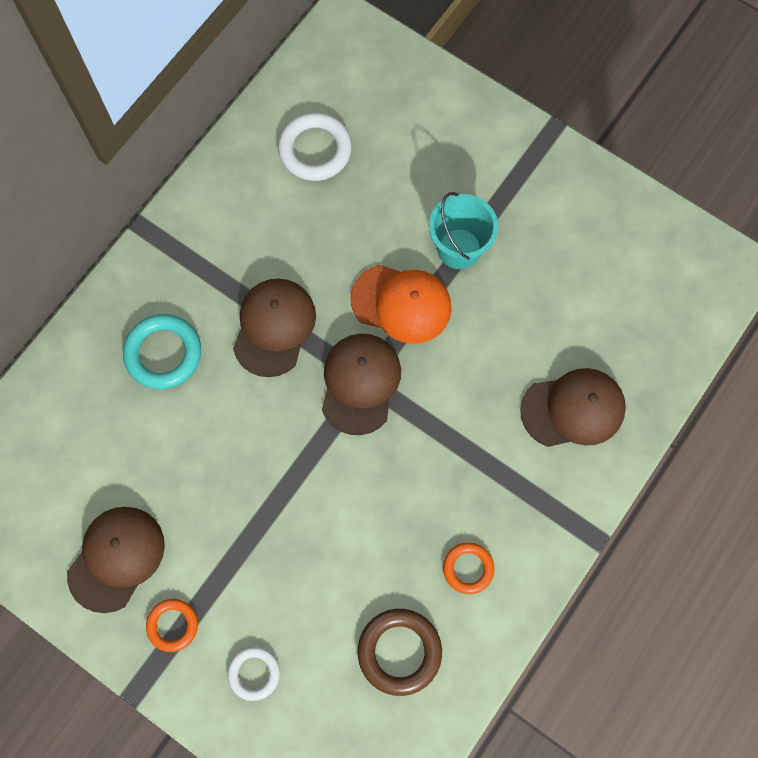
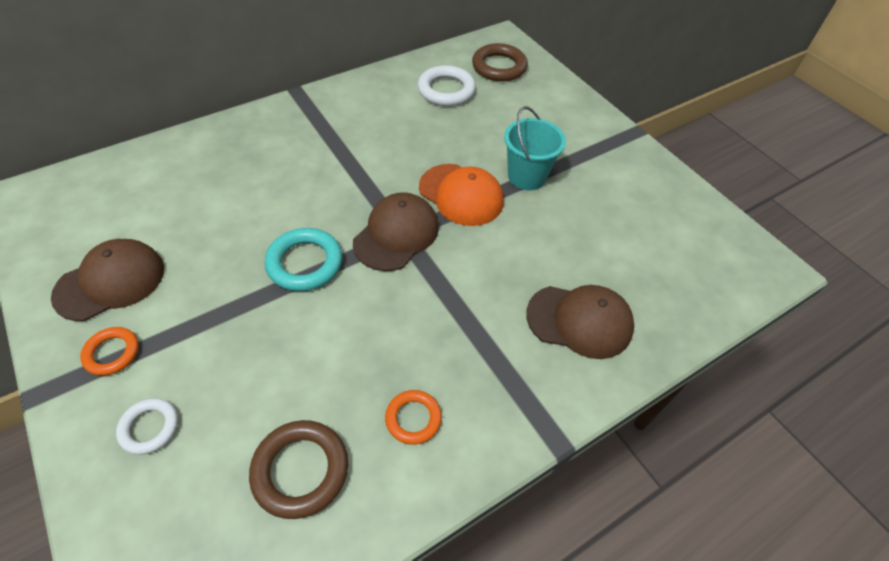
camera: 20 degrees right, 20 degrees down
(163, 353) = (256, 163): turquoise ring -> turquoise ring (305, 263)
(274, 327) = (350, 176): brown cap -> none
(359, 81) = (499, 67): none -> brown ring

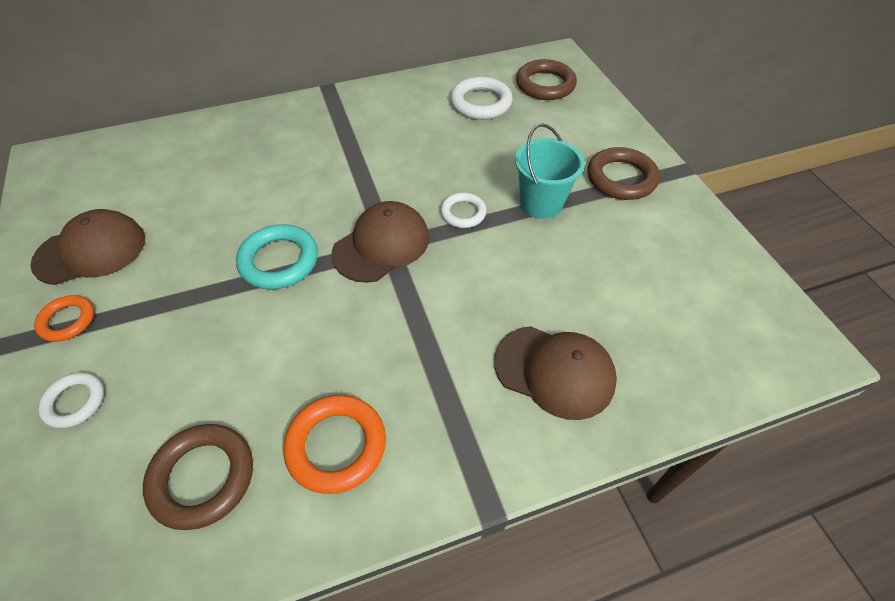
camera: 15 degrees right, 0 degrees up
(413, 418) = (336, 446): orange ring -> orange ring, size x1.61
(461, 195) = (463, 213): orange cap -> white ring
(588, 145) = (621, 178): none -> brown ring

